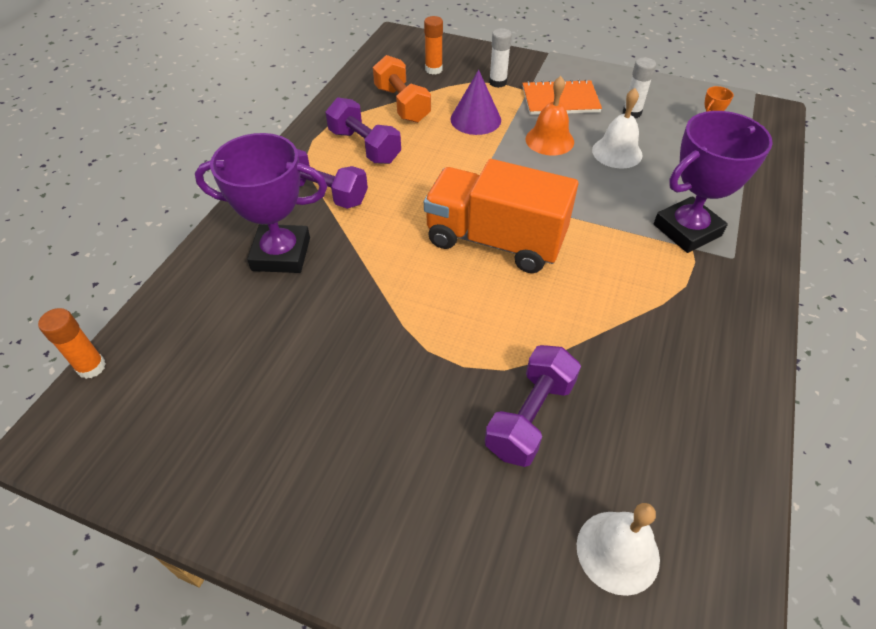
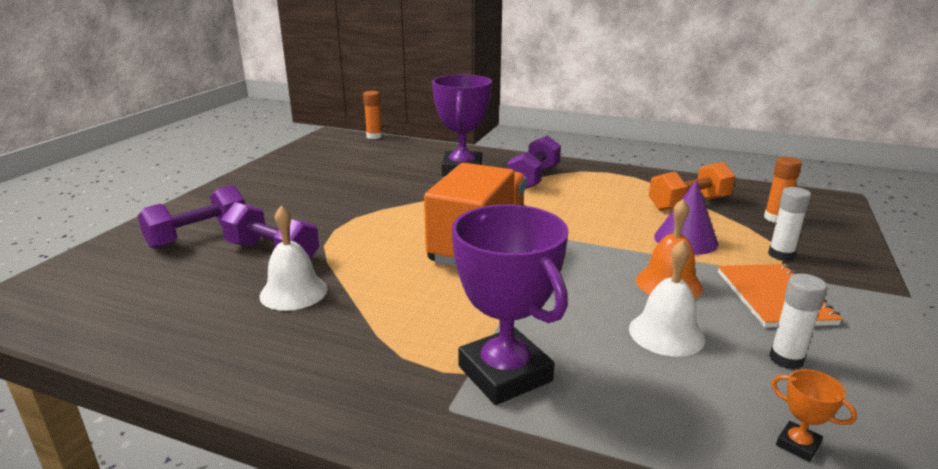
camera: 90 degrees right, 25 degrees down
(364, 146) = (606, 190): purple dumbbell -> purple dumbbell (198, 235)
(617, 551) = (138, 280): white bell -> white bell (293, 292)

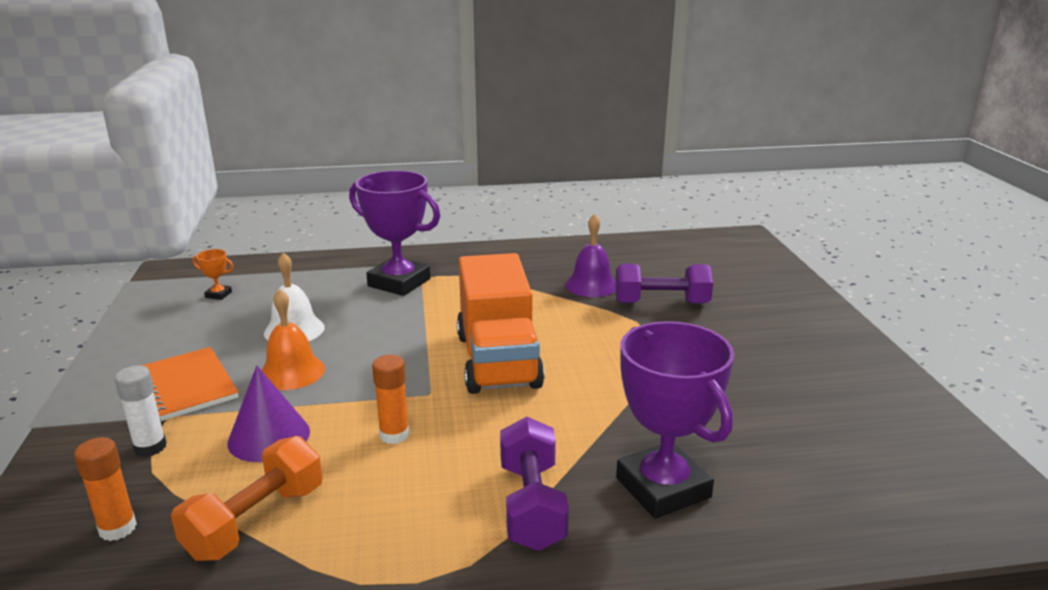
camera: 150 degrees right, 0 degrees up
(198, 235) = (750, 298): purple dumbbell -> none
(293, 292) = (591, 285): white bell -> purple bell
(374, 136) = (962, 543): orange glue stick -> orange glue stick (394, 435)
(786, 359) = (203, 336): white glue stick -> none

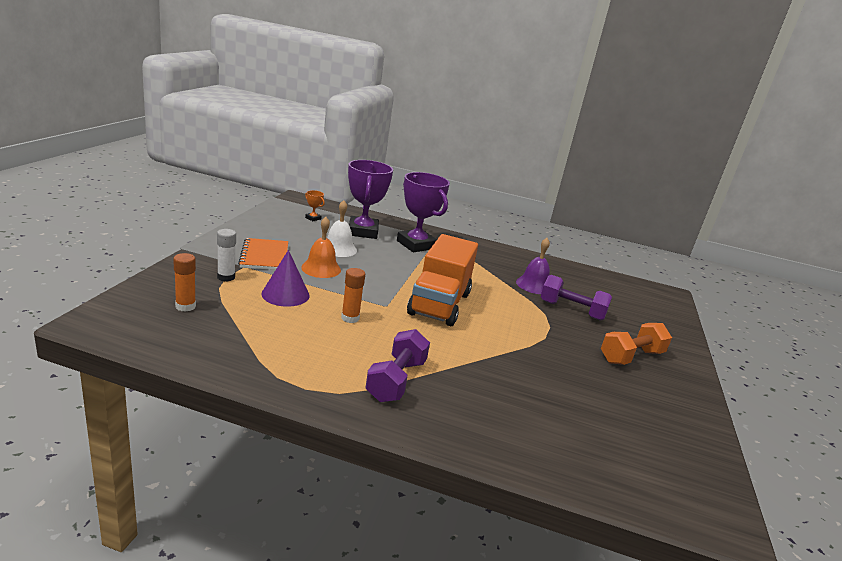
camera: 20 degrees right, 0 degrees up
(256, 521) = (249, 329): orange dumbbell -> orange dumbbell (631, 356)
(662, 488) = (480, 404): purple trophy -> purple trophy (363, 231)

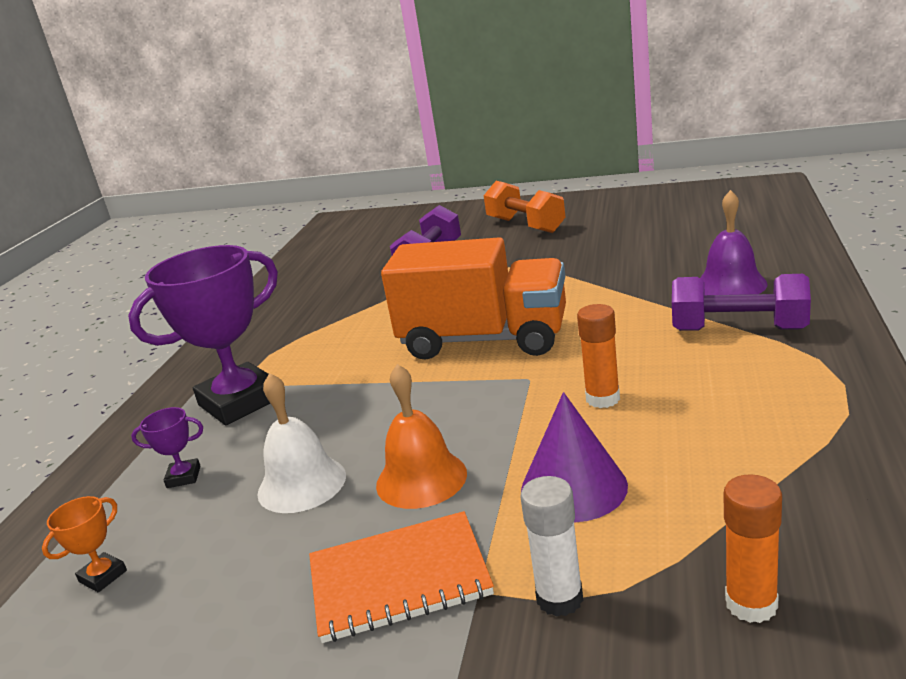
camera: 85 degrees left, 0 degrees up
(363, 231) = (183, 477): purple trophy -> purple trophy, size x0.40
(534, 285) = (364, 288): purple bell -> purple bell (730, 284)

